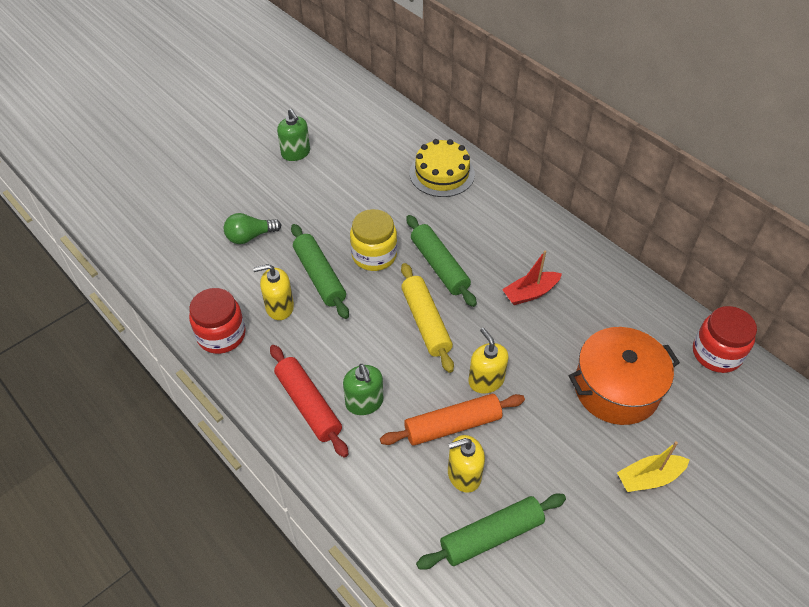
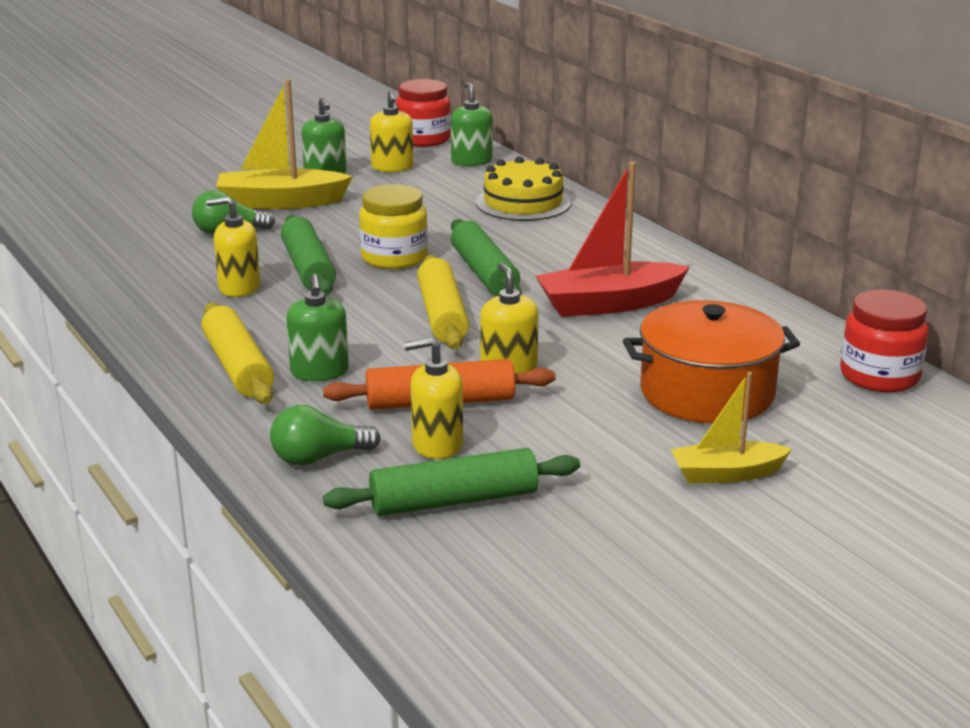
camera: 10 degrees right, 25 degrees down
(221, 335) = (146, 303): red jar -> red jar (423, 139)
(275, 194) = (281, 202): none -> yellow boat
(308, 405) = (238, 367): red rolling pin -> yellow rolling pin
(340, 137) = (392, 167): none -> yellow soap dispenser
(392, 123) = (471, 161): none -> green soap dispenser
(393, 502) = (318, 458): none -> green light bulb
(530, 293) = (609, 304): red boat -> red boat, size x1.61

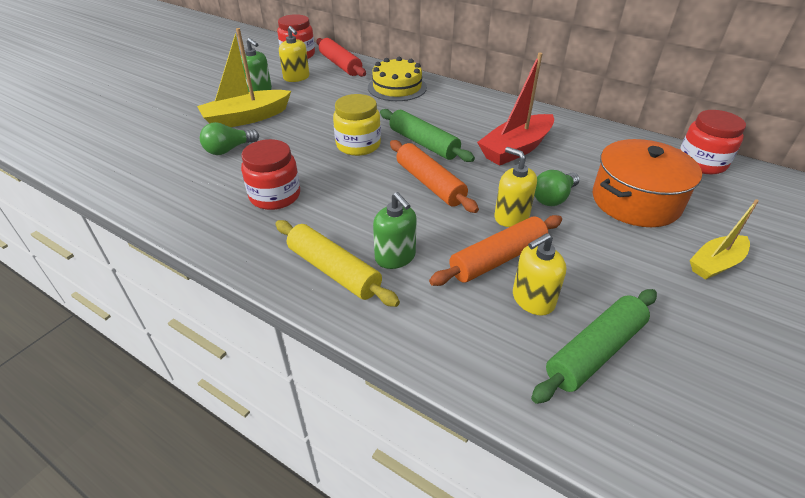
camera: 25 degrees left, 15 degrees up
(239, 287) = (275, 196): yellow soap dispenser -> red jar
(308, 268) = (309, 167): green rolling pin -> none
(318, 458) = (468, 343): green light bulb -> green light bulb (553, 198)
(442, 315) = (430, 183): yellow rolling pin -> orange rolling pin
(471, 161) = (340, 64): green soap dispenser -> red rolling pin

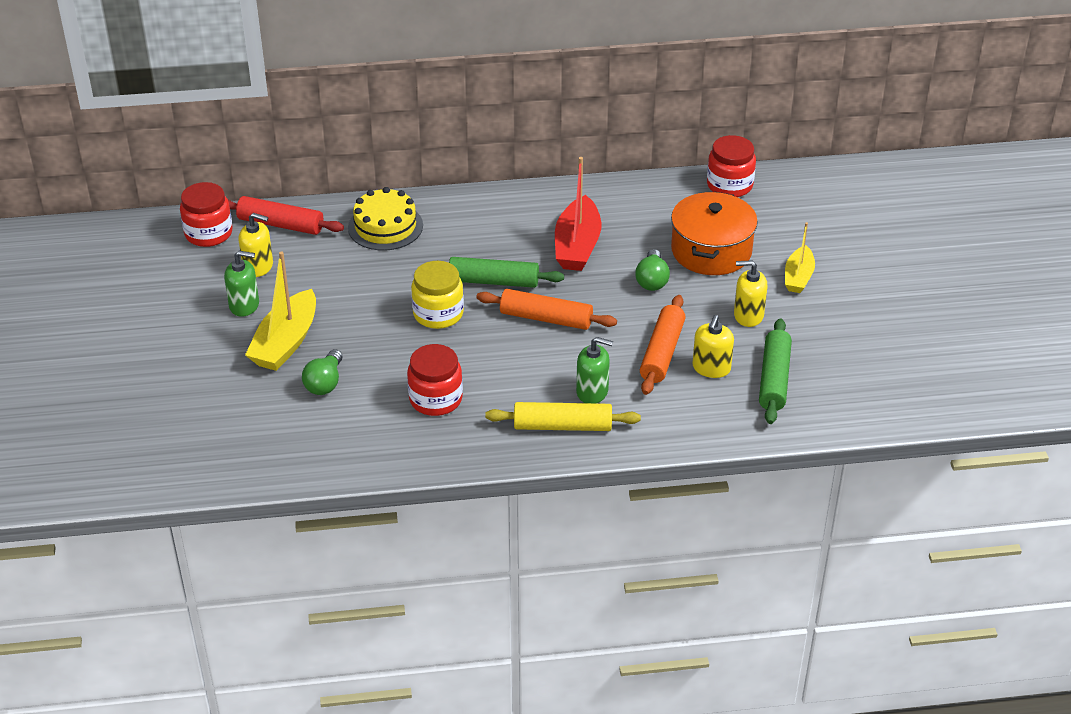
camera: 40 degrees left, 0 degrees up
(511, 216) = (638, 314): yellow soap dispenser -> yellow soap dispenser (748, 315)

